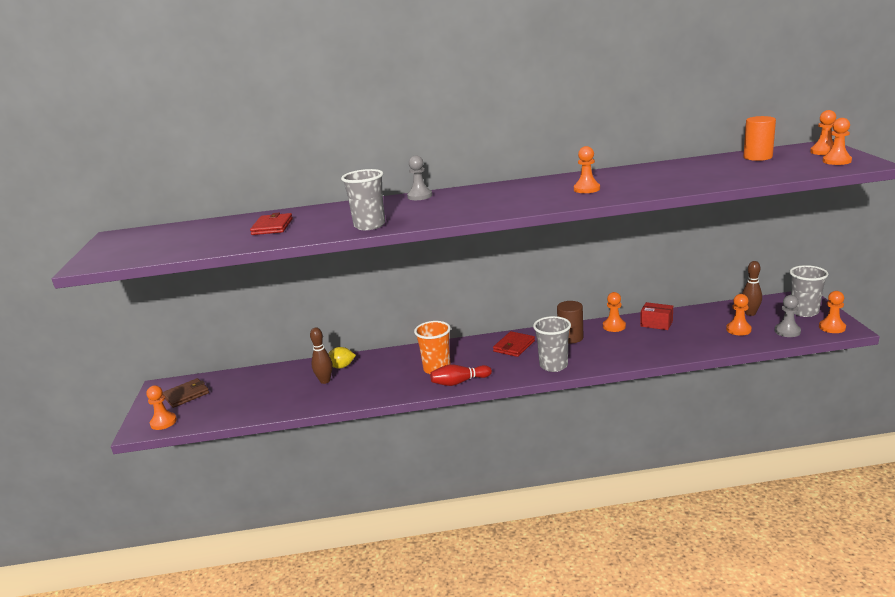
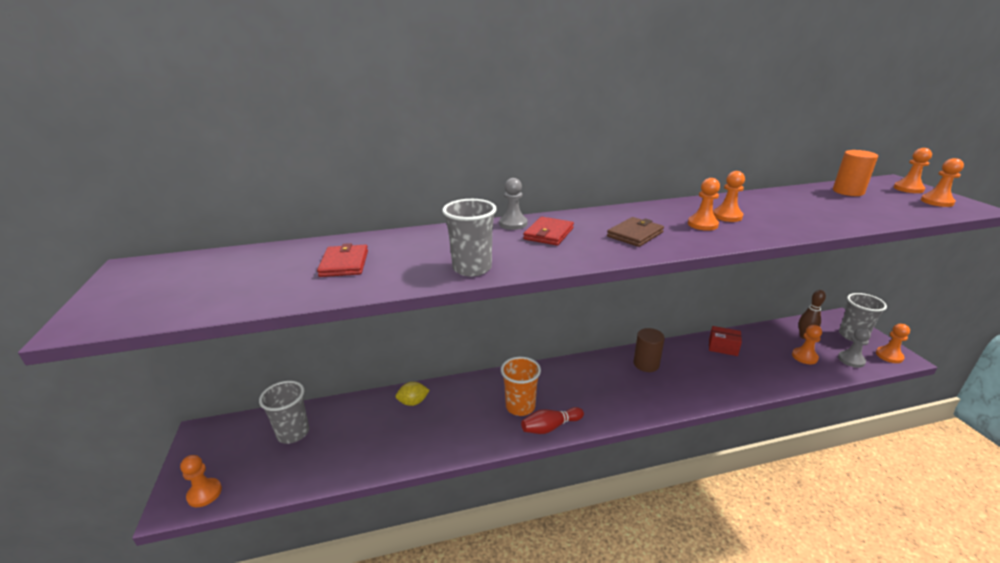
camera: 10 degrees left, 5 degrees up
(186, 395) = (233, 445): brown wallet -> brown wallet (635, 234)
(325, 381) = (398, 424): brown bowling pin -> none
(514, 346) = (592, 375): red wallet -> red wallet (548, 234)
(553, 365) = (643, 403): grey cup -> grey cup (293, 433)
(614, 326) = (683, 350): orange pawn -> orange pawn (727, 216)

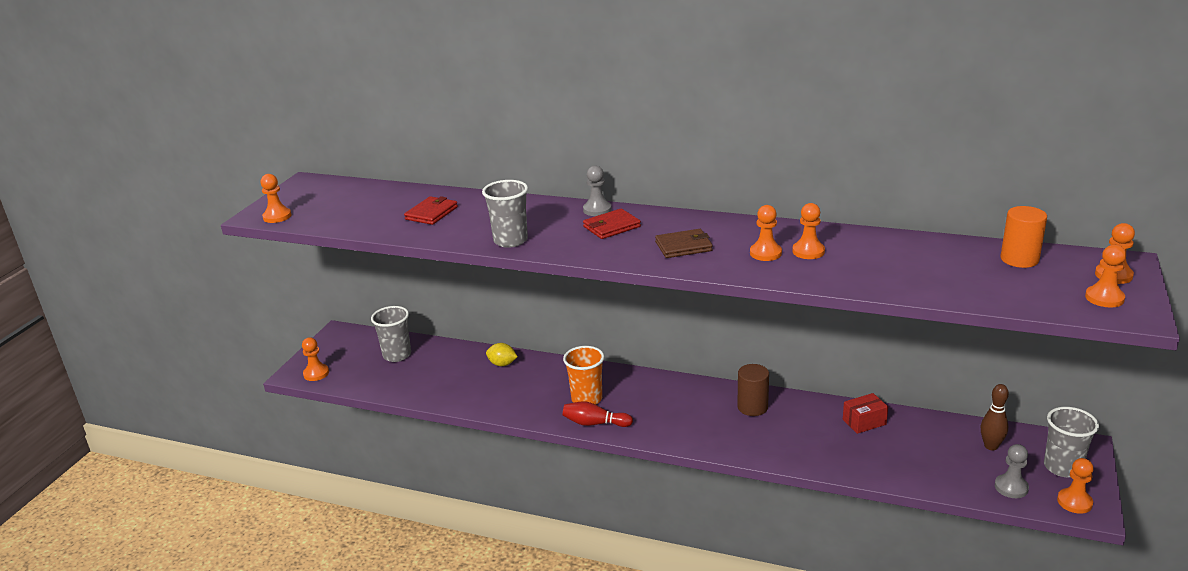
camera: 35 degrees right, 0 degrees up
(723, 347) = (864, 422): red box -> red box turned 75 degrees counterclockwise
(804, 357) = (953, 464): orange pawn -> orange pawn (277, 216)

